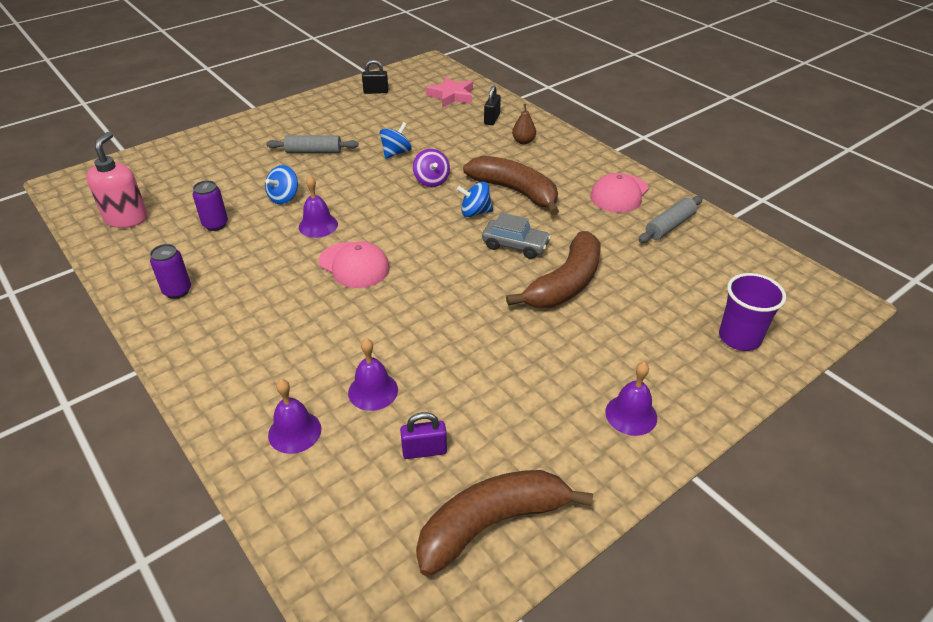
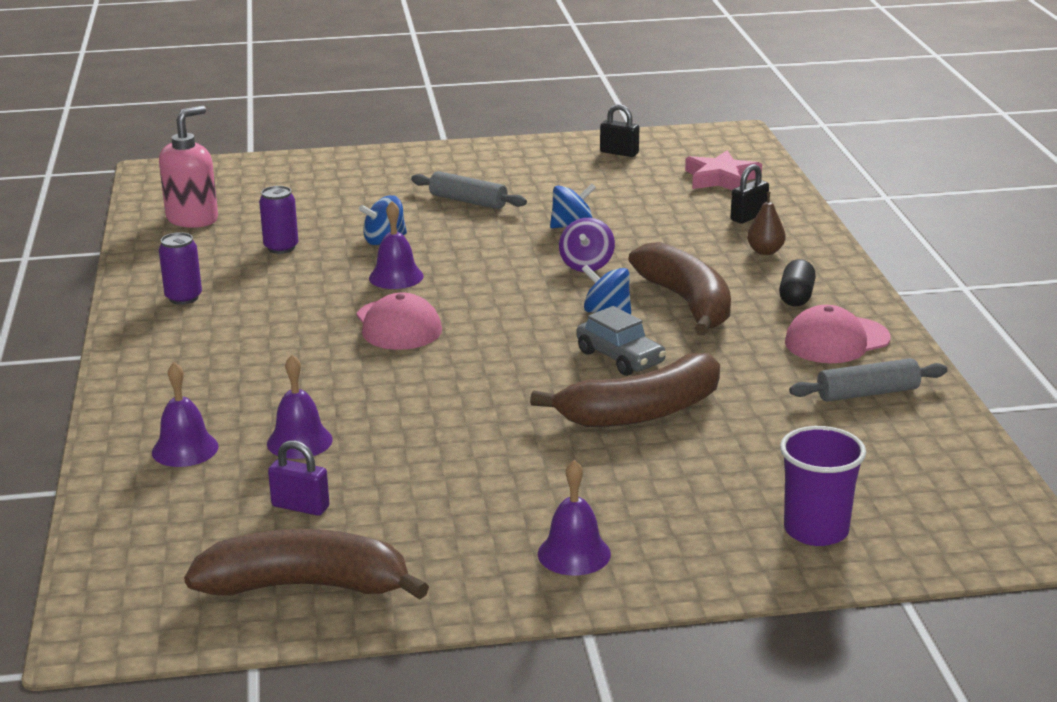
camera: 30 degrees right, 15 degrees down
(570, 169) = (796, 297): none -> black capsule

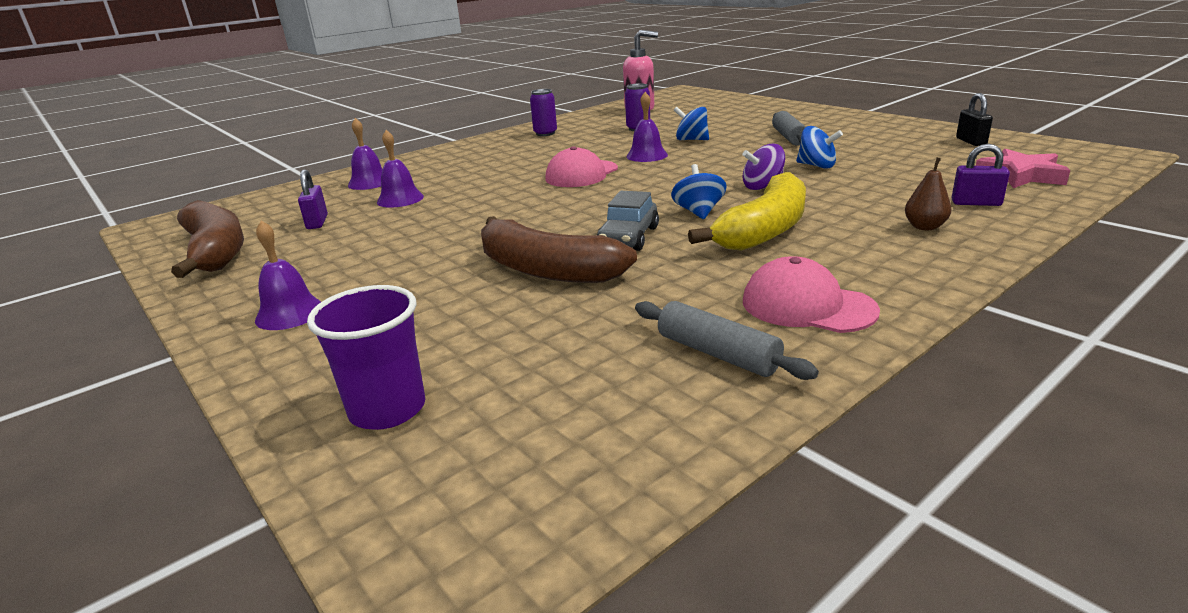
camera: 60 degrees right, 0 degrees up
(687, 303) = (764, 230): brown banana -> yellow banana
(748, 217) = (976, 203): black padlock -> purple padlock
(796, 297) = (862, 263): black capsule -> none

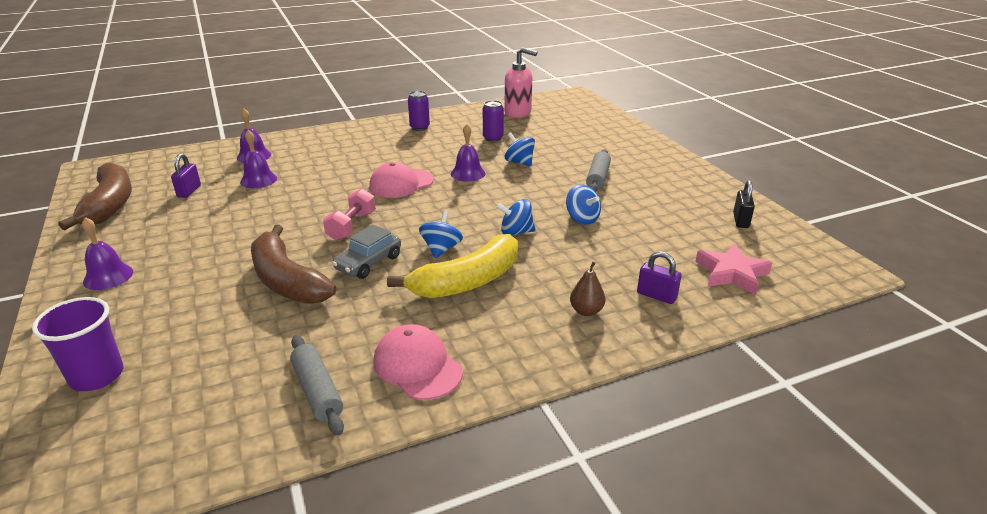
camera: 15 degrees right, 5 degrees up
(567, 214) = (351, 226): none -> pink dumbbell
(762, 186) = (516, 232): purple spinning top -> blue spinning top

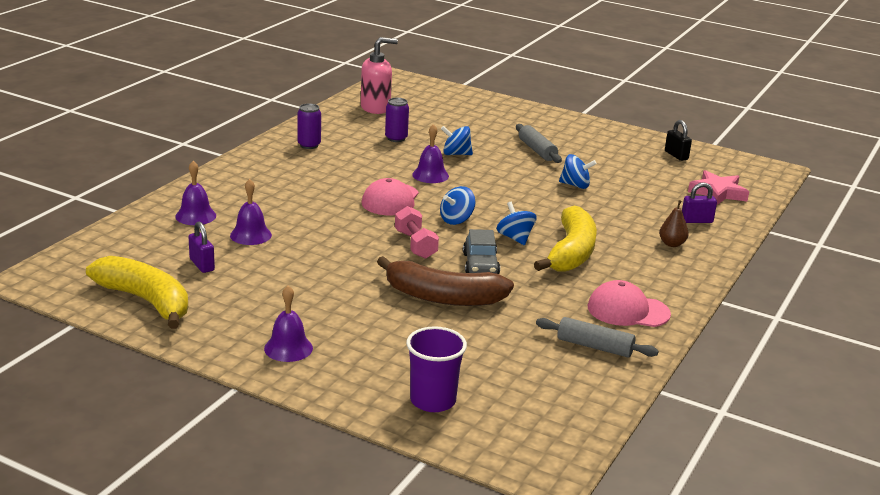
camera: 40 degrees left, 5 degrees down
(110, 205) = (146, 301): brown banana -> yellow banana
(516, 232) = (546, 209): blue spinning top -> blue spinning top (456, 220)

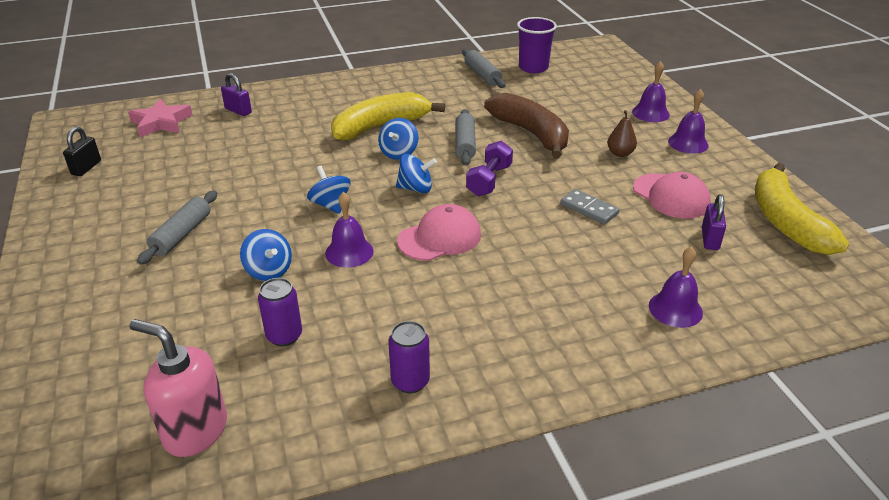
camera: 135 degrees left, 10 degrees up
(250, 235) = (633, 254): purple bell -> purple bell (650, 113)
(314, 253) = (589, 209): none -> grey domino
(415, 245) = (489, 180): pink dumbbell -> purple dumbbell
(433, 401) = (622, 86): purple cup -> purple cup (533, 68)
(480, 265) = (465, 144): grey car -> grey rolling pin
(575, 185) = (246, 177): blue spinning top -> blue spinning top (330, 205)
(628, 310) = (423, 82): pink cap -> pink cap (671, 196)
(672, 244) = (298, 104): brown pear -> brown pear (620, 153)

